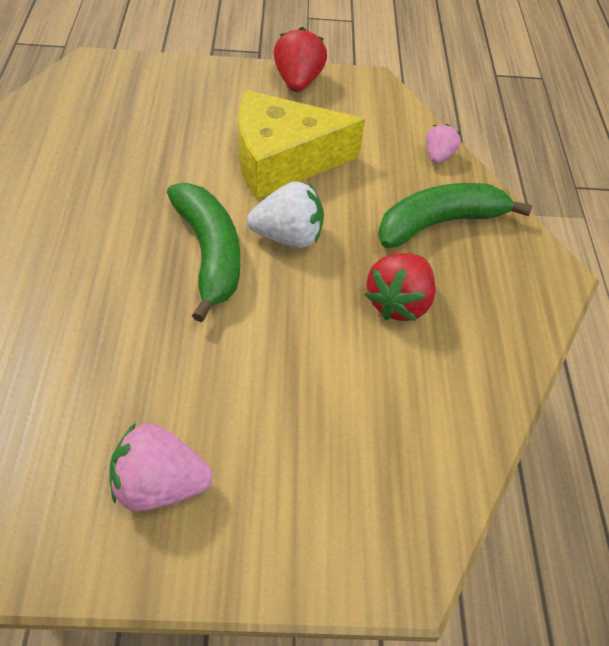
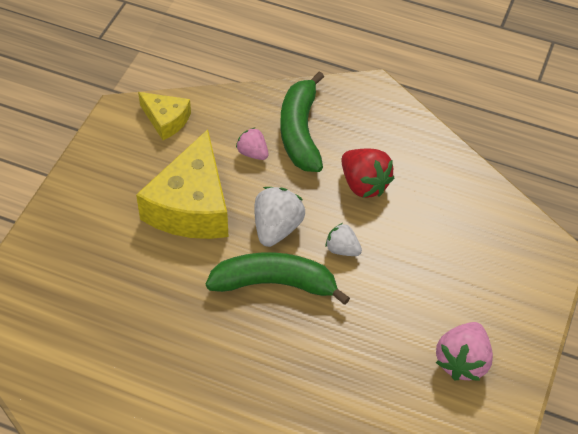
camera: 65 degrees left, 0 degrees up
(287, 304) = (342, 249): none -> white strawberry
(298, 81) = (94, 163): red strawberry -> none
(383, 114) = (166, 120): none -> yellow cheese
(438, 156) = (230, 104): pink strawberry -> pink strawberry (253, 153)

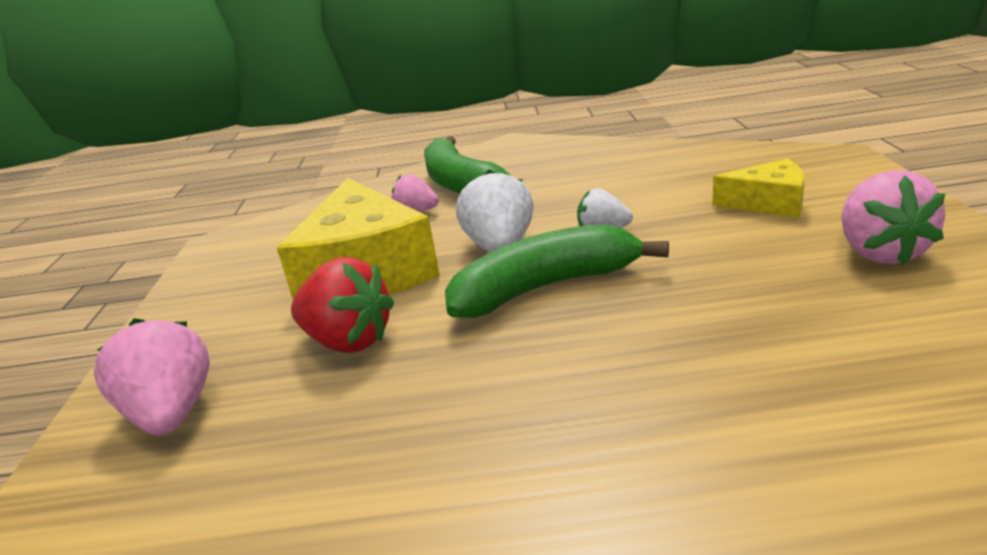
camera: 20 degrees left, 25 degrees down
(55, 276) = (172, 413): none -> pink strawberry
(166, 120) = (285, 227): yellow cheese -> yellow cheese (768, 203)
(364, 184) = (572, 187): red strawberry -> red strawberry (348, 341)

